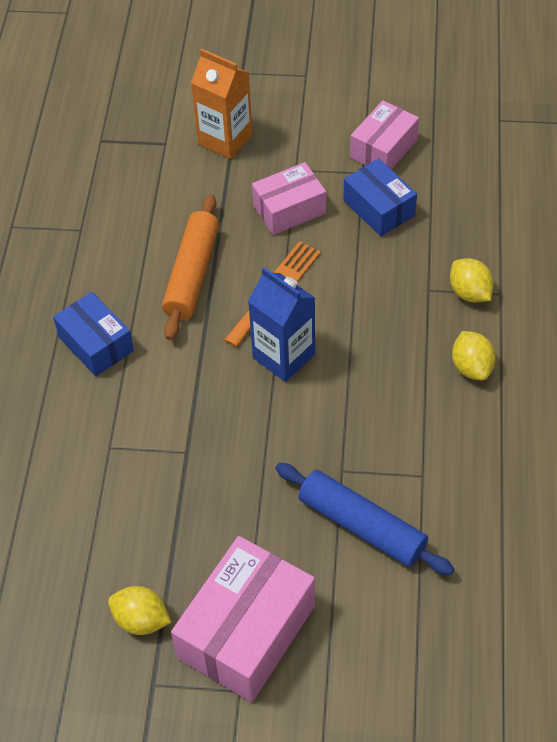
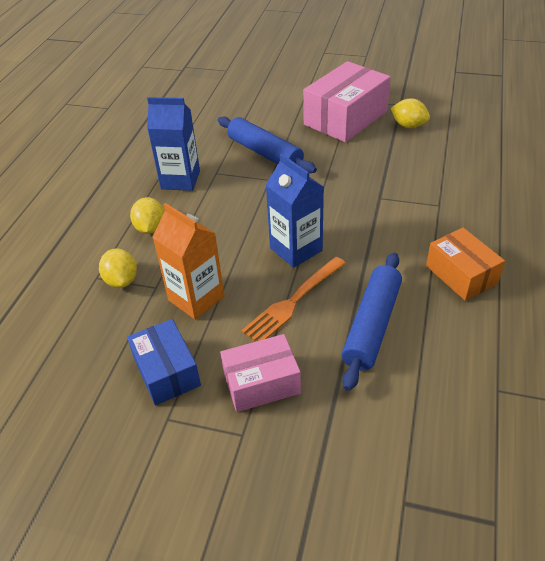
camera: 170 degrees left, 10 degrees down
(96, 344) = (461, 274): blue box -> orange box
(192, 274) = (371, 325): orange rolling pin -> blue rolling pin
(225, 139) = (323, 495): orange carton -> orange carton (196, 298)
(383, 149) = (130, 448): pink box -> none
(468, 455) = (180, 180): none -> blue carton

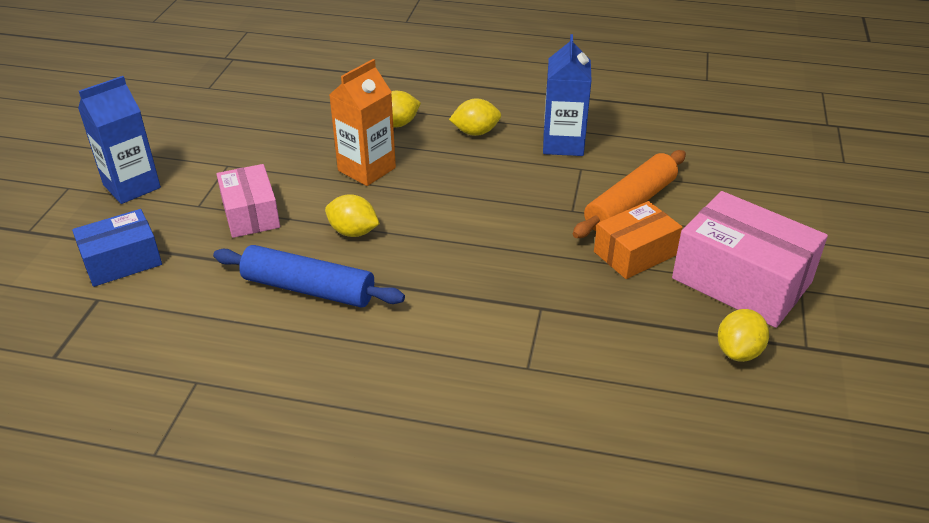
camera: 85 degrees right, 5 degrees down
(167, 371) = (278, 160): blue box -> blue box (122, 261)
(265, 153) = (630, 204): blue rolling pin -> orange rolling pin
(293, 301) = (353, 232): orange fork -> yellow lemon
(296, 249) = (437, 233): blue carton -> blue carton (132, 186)
(461, 274) = (381, 373): orange box -> orange box (635, 253)

